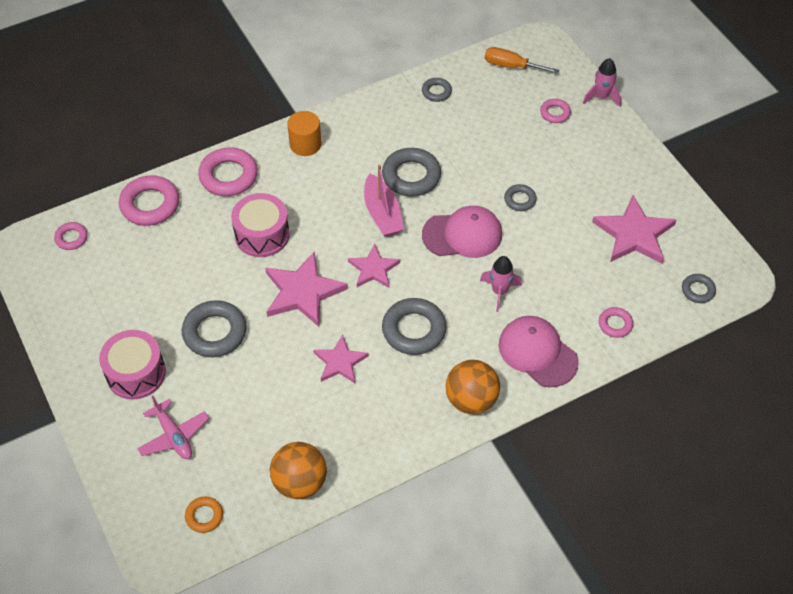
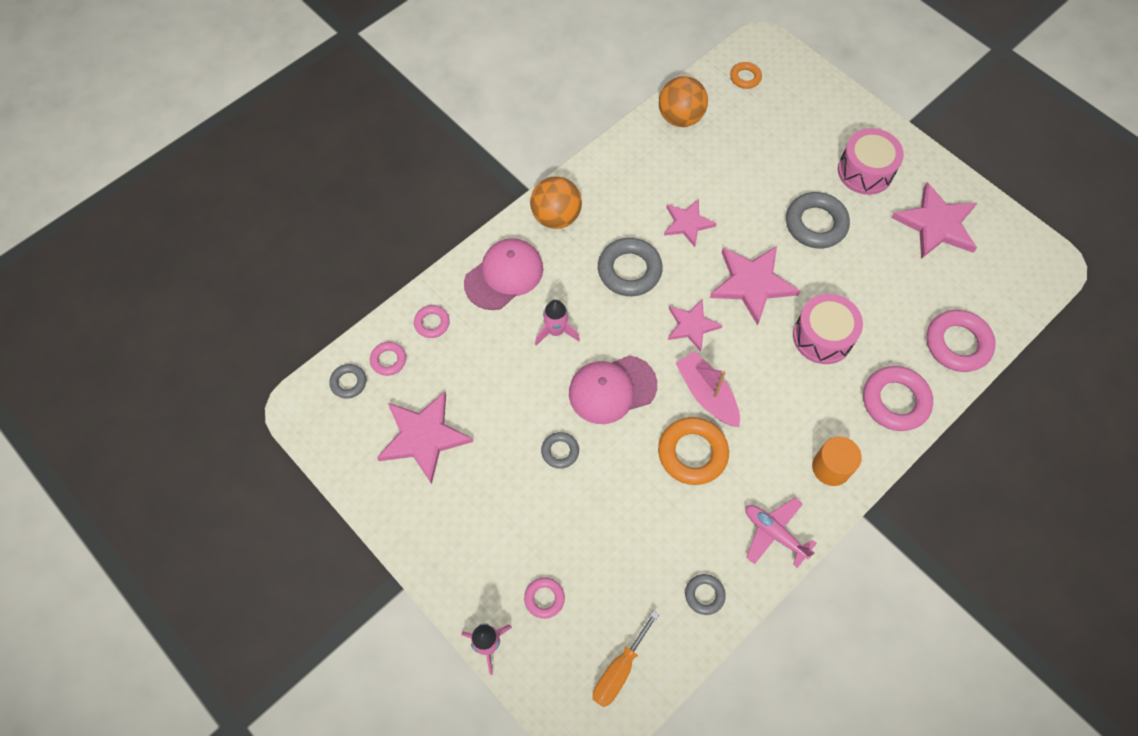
camera: 165 degrees right, 10 degrees up
(71, 238) = (1011, 286): pink ring -> pink ring (388, 360)
(100, 305) = (936, 224): none -> pink star
(173, 436) = (802, 129): pink plane -> pink plane (774, 533)
(411, 176) = (692, 453): grey ring -> orange ring
(511, 66) = (619, 670): orange screwdriver -> orange screwdriver turned 120 degrees clockwise
(537, 353) = (504, 275): pink cap -> pink cap turned 75 degrees counterclockwise

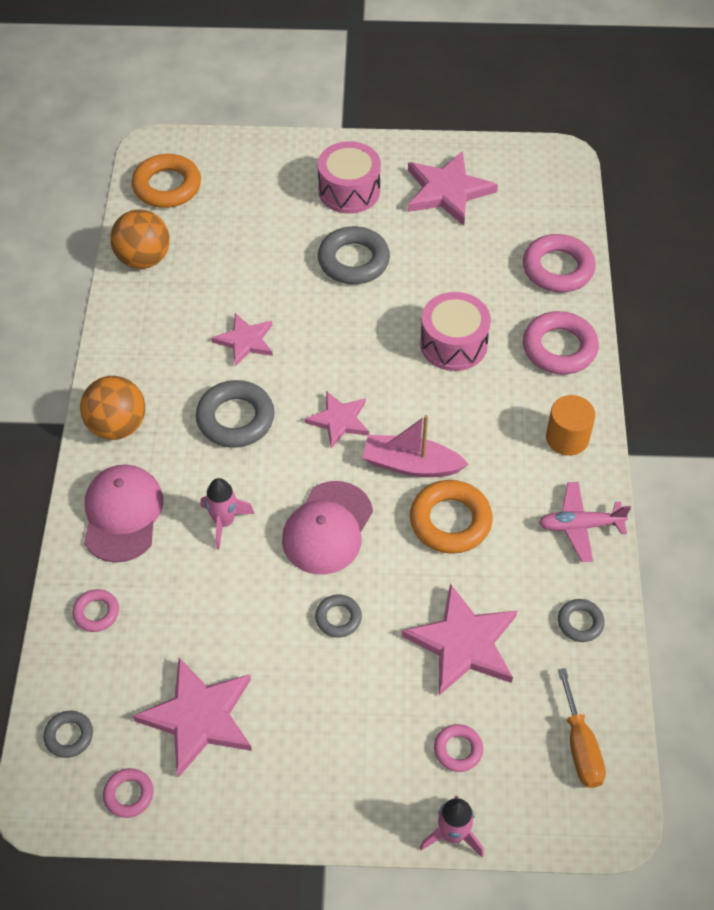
camera: 45 degrees left, 10 degrees down
(388, 360) = (88, 681): pink ring -> pink ring (129, 794)
(745, 77) = (167, 186): orange ring -> orange ring, size x1.85
(752, 284) = (353, 347): pink star -> pink star (463, 643)

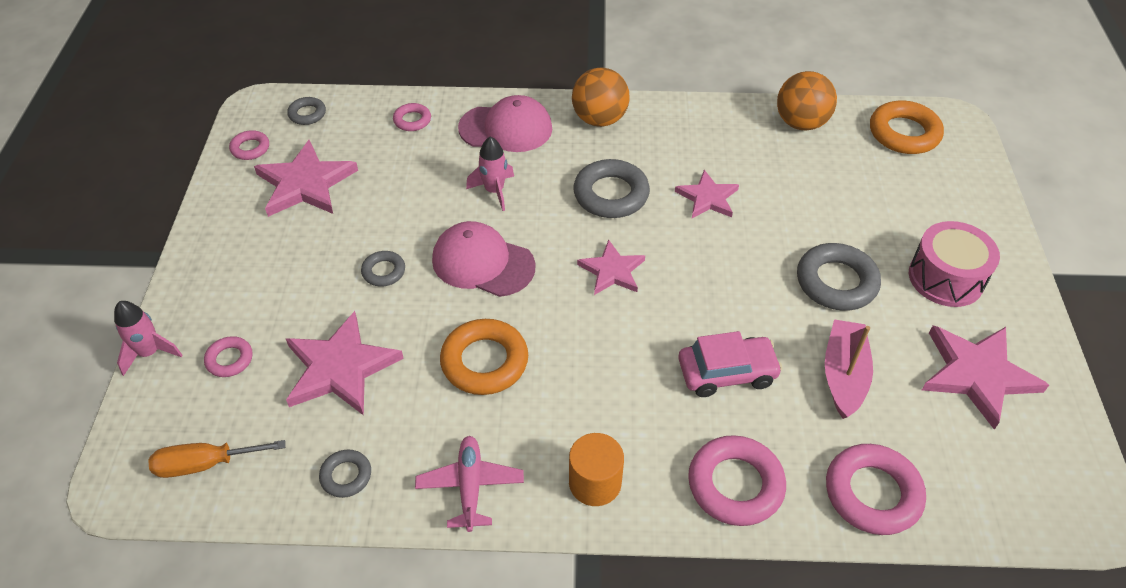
camera: 90 degrees right, 5 degrees down
(411, 465) = (557, 329): pink boat -> pink boat (843, 375)
(453, 344) = (727, 373): pink drum -> pink car

